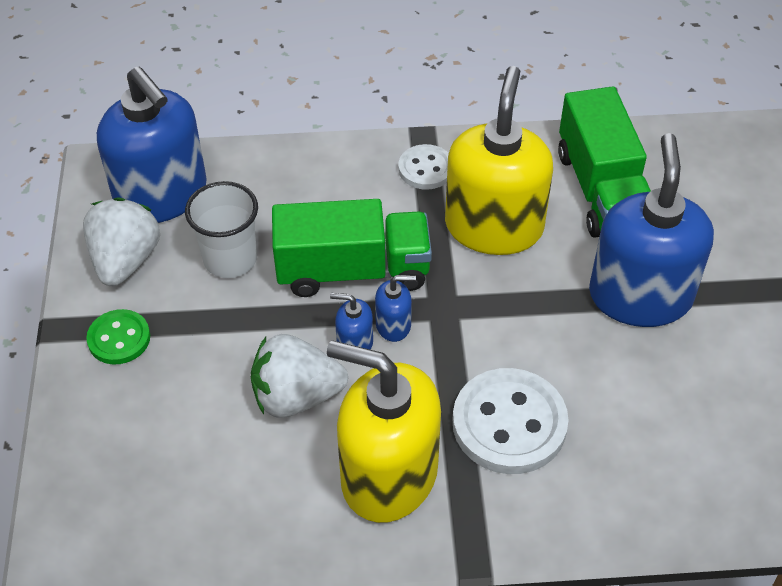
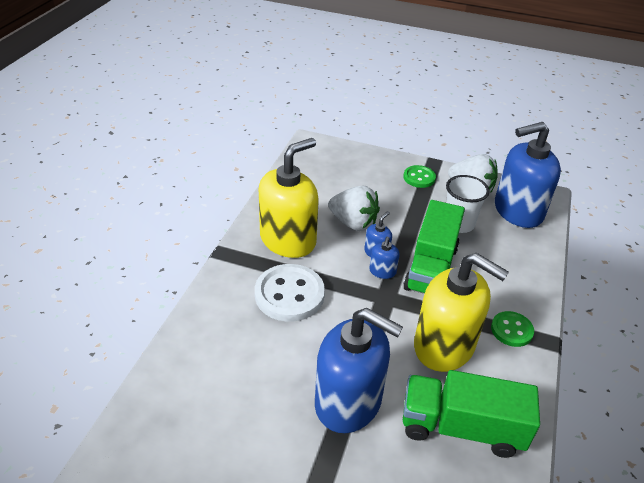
camera: 110 degrees right, 10 degrees down
(296, 396) = (353, 223): white strawberry -> white strawberry turned 105 degrees clockwise
(425, 169) = (511, 330): white button -> green button

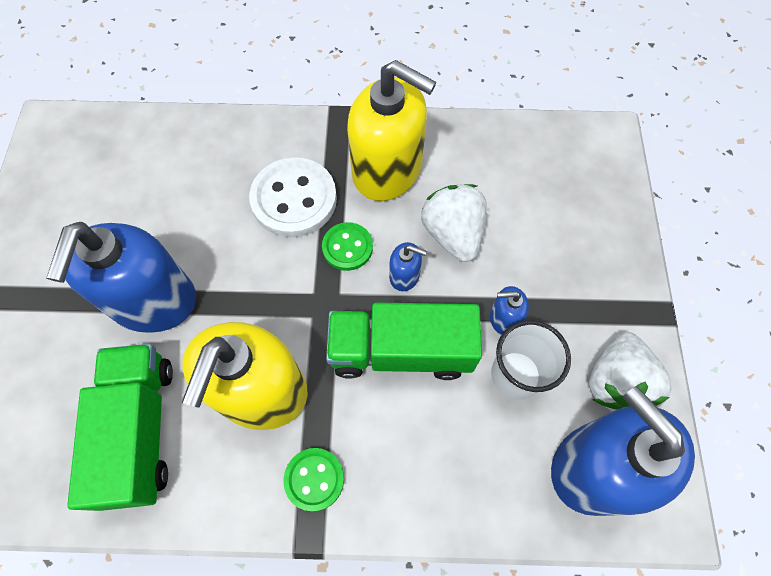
camera: 75 degrees right, 25 degrees up
(353, 223) = (453, 234): white strawberry -> white strawberry turned 150 degrees clockwise
(382, 271) = (370, 290): blue soap dispenser -> blue soap dispenser (504, 318)
(419, 178) = (603, 298): green button -> green button (347, 247)

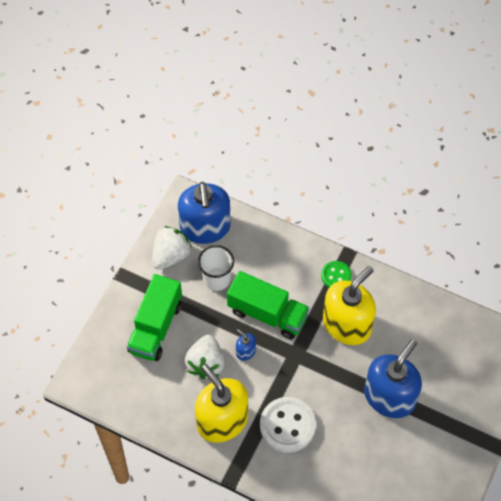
camera: 155 degrees left, 5 degrees down
(140, 430) = (412, 331): green truck -> green truck (155, 327)
(347, 247) = (269, 381): green button -> none
(504, 318) = (206, 307): blue soap dispenser -> none

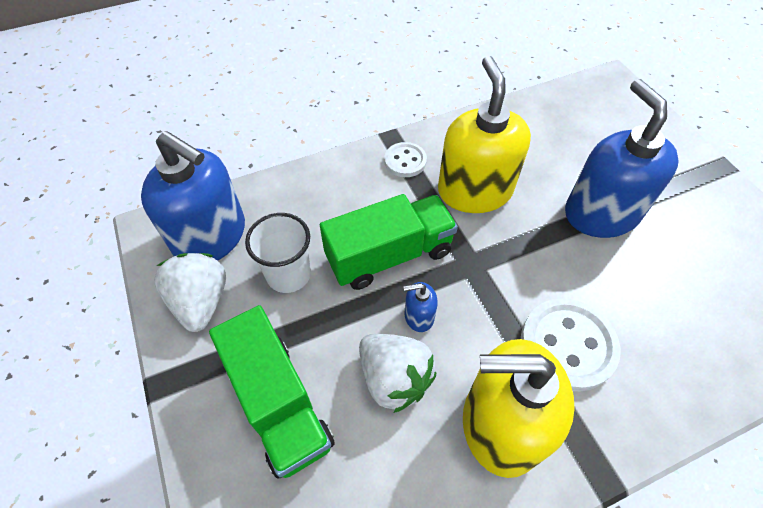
camera: 50 degrees left, 5 degrees down
(336, 276) = (405, 161): green button -> white button

